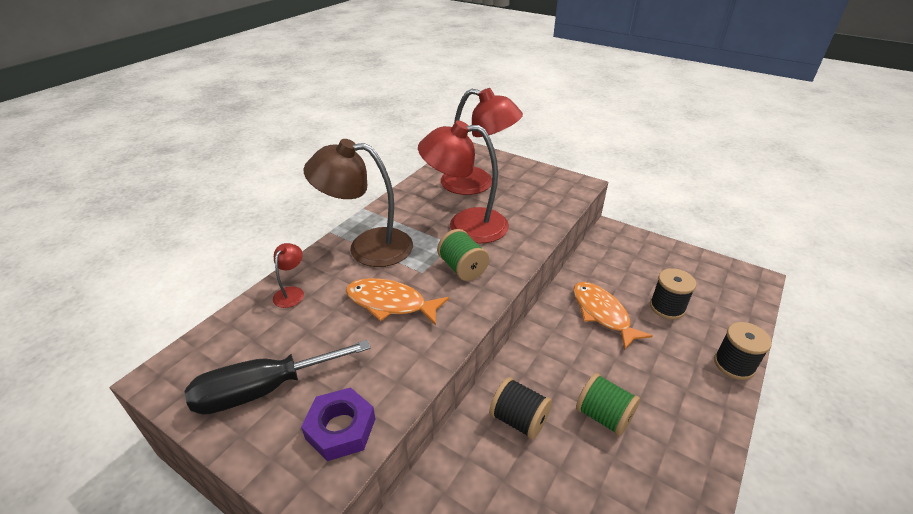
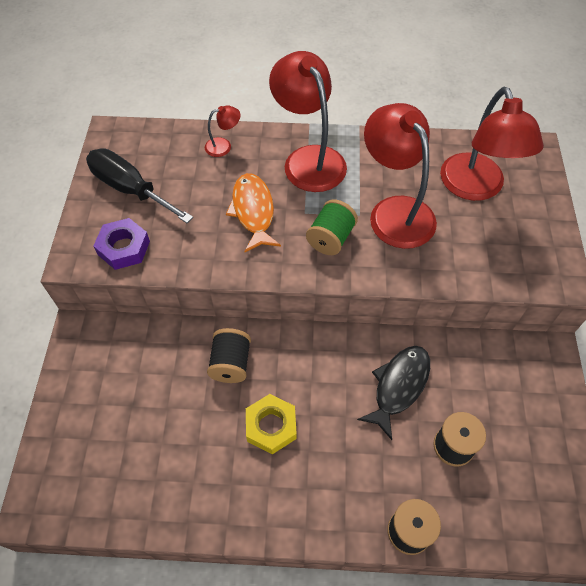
camera: 60 degrees right, 20 degrees up
(367, 247) = (308, 159): brown lamp -> red lamp
(602, 314) = (398, 386): orange fish -> black fish
(603, 416) = (271, 426): green spool -> yellow nut

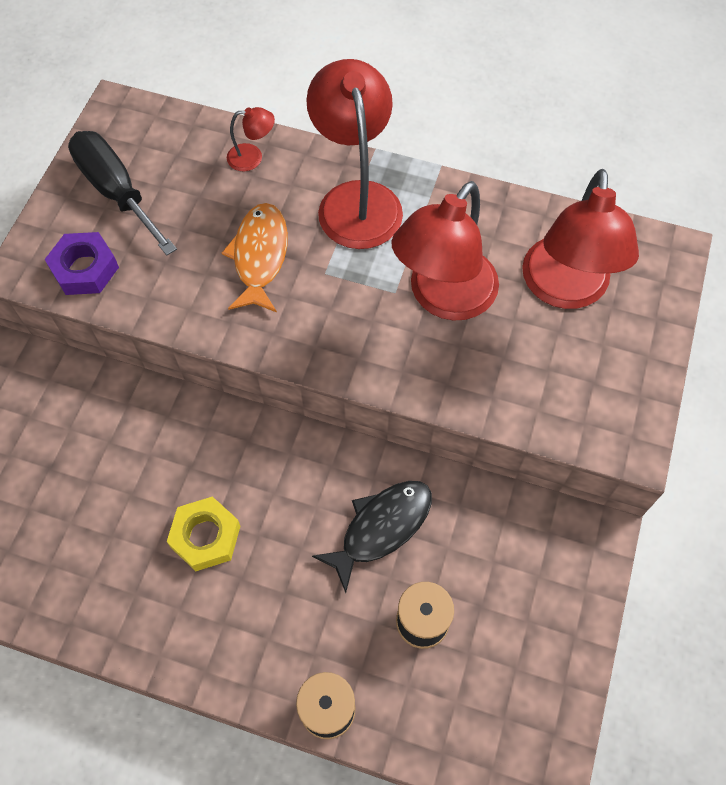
camera: 15 degrees right, 5 degrees up
(231, 363) = (183, 445): black spool -> none
(330, 238) = (345, 316): green spool -> none
(395, 211) = (443, 298): red lamp -> red lamp turned 135 degrees counterclockwise

